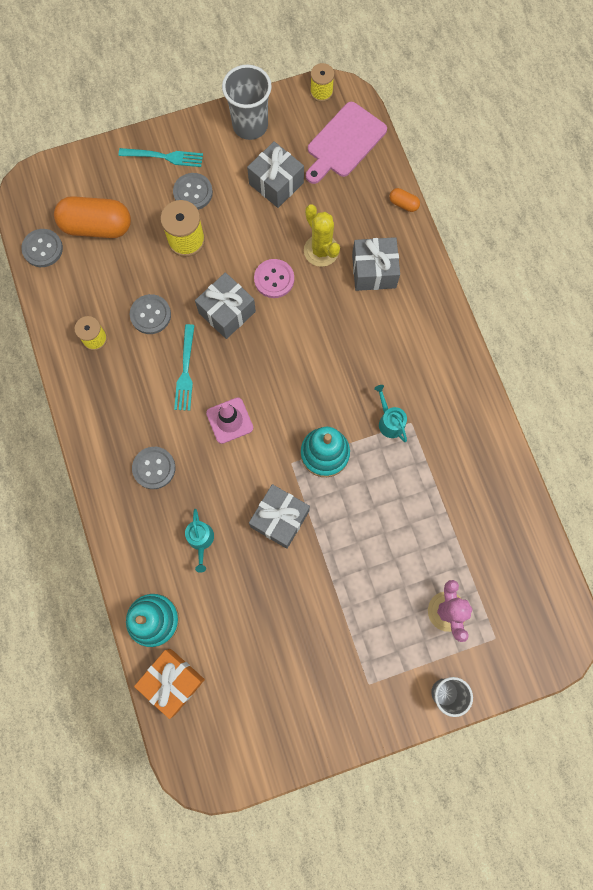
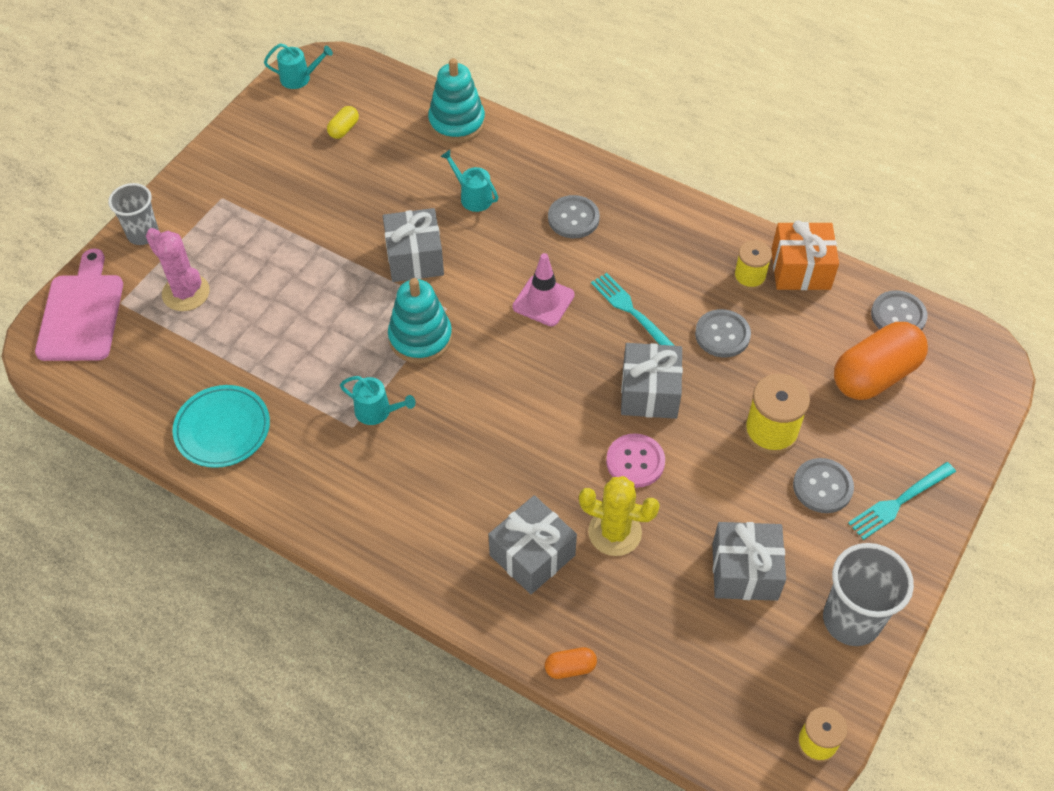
camera: 140 degrees right, 20 degrees down
(172, 681) = (399, 98): orange gift -> orange gift (800, 269)
(228, 770) = (299, 78): none -> turquoise watering can
(236, 682) = (344, 129): none -> yellow capsule
(344, 142) = (719, 692): pink cutting board -> pink cutting board (82, 313)
(488, 481) = (222, 429): none -> turquoise plate

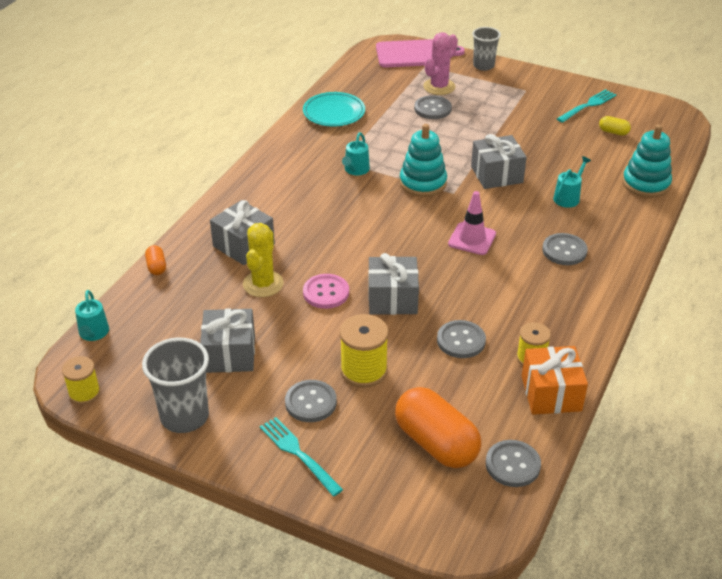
camera: 85 degrees right, 15 degrees down
(242, 307) = (432, 109): none -> grey button
(299, 78) = (657, 108): turquoise watering can -> turquoise watering can (93, 333)
(631, 311) = (473, 286): turquoise fork -> turquoise fork (588, 105)

